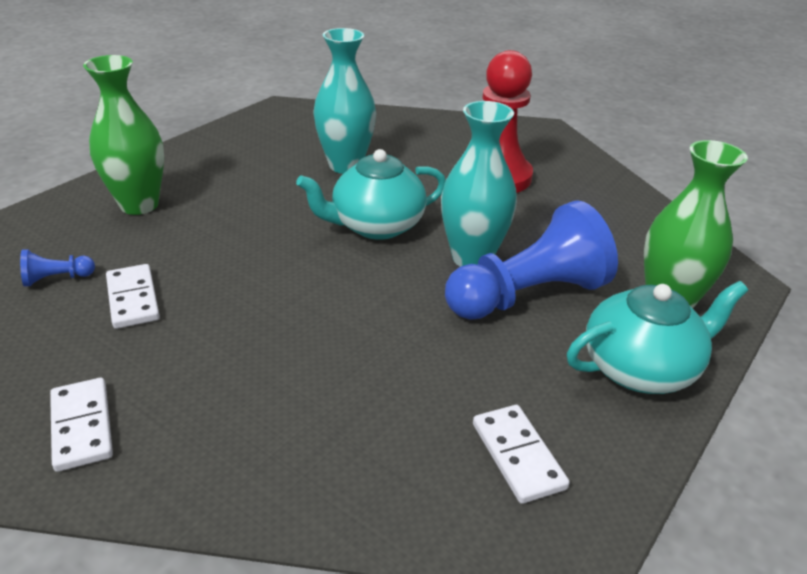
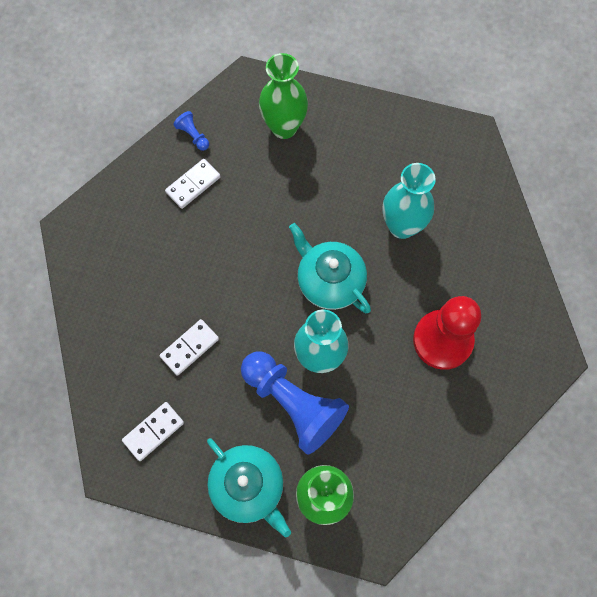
camera: 70 degrees right, 35 degrees up
(81, 426) = (98, 222): white domino -> white domino (189, 347)

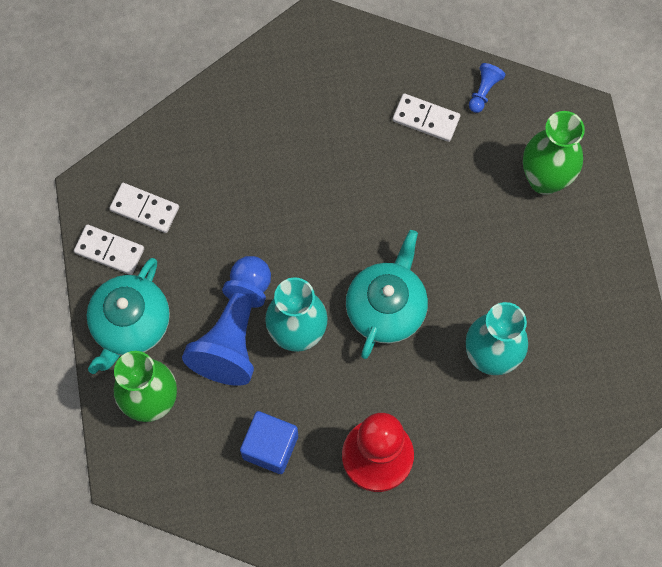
camera: 65 degrees right, 0 degrees up
(189, 347) = (245, 201): white domino -> white domino (109, 250)
(401, 418) = (270, 447): none -> blue cube

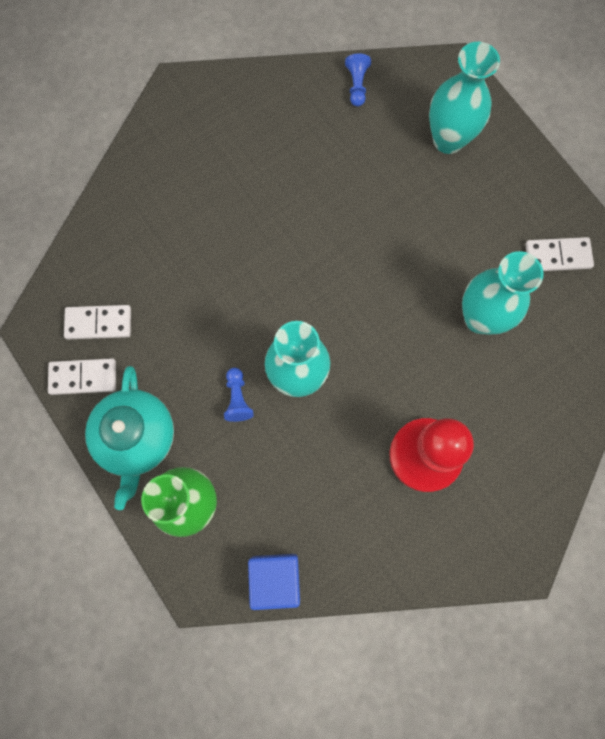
camera: 25 degrees left, 5 degrees up
(235, 330) = (237, 398): blue pawn -> blue pawn, size x0.40
(270, 447) = (323, 493): blue cube -> blue cube (275, 578)
(386, 308) = (366, 315): turquoise teapot -> none
(426, 119) = (318, 130): white domino -> white domino (557, 255)
(544, 179) = (448, 139): green vase -> turquoise vase

